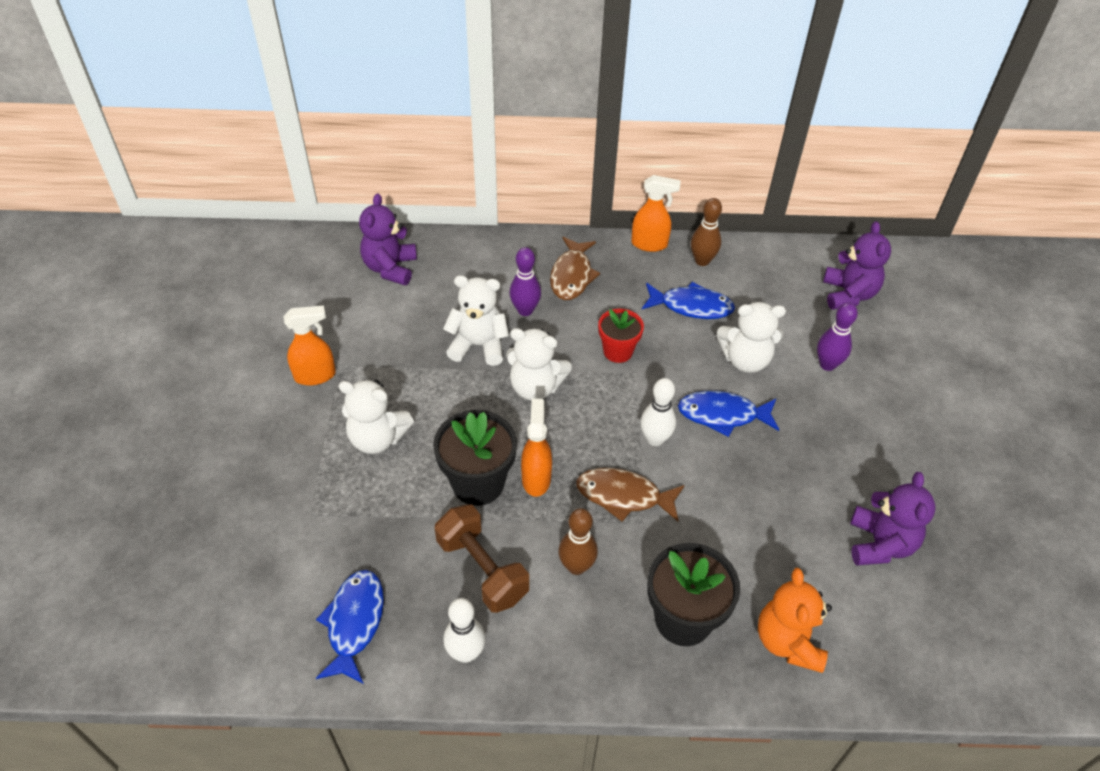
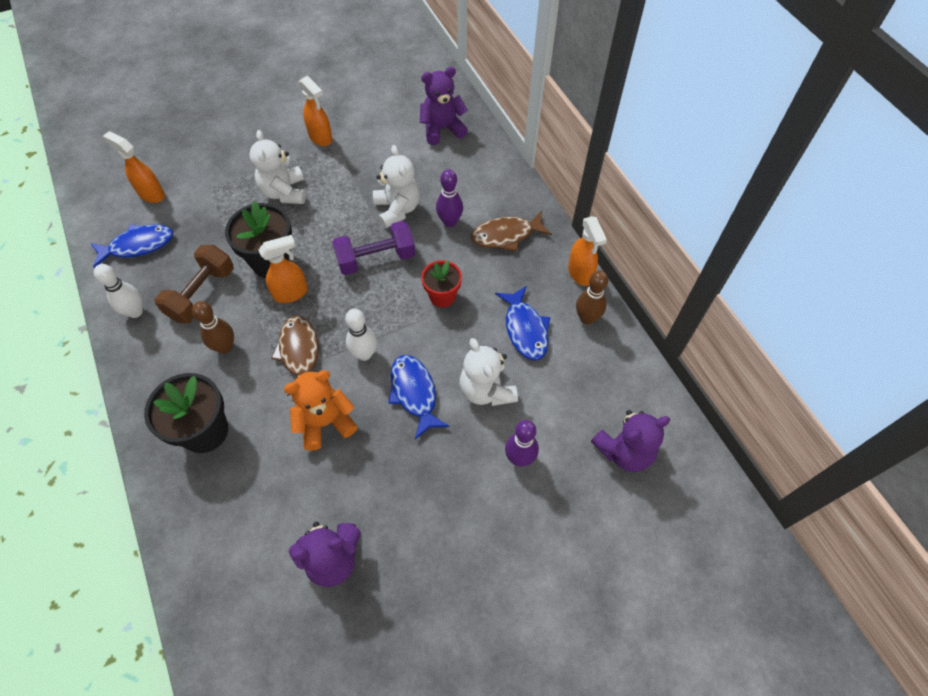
camera: 65 degrees right, 10 degrees up
(271, 584) = (151, 194): none -> orange spray bottle
(535, 387) = (376, 259): white teddy bear -> purple dumbbell
(788, 641) = (210, 511): orange teddy bear -> orange teddy bear (325, 422)

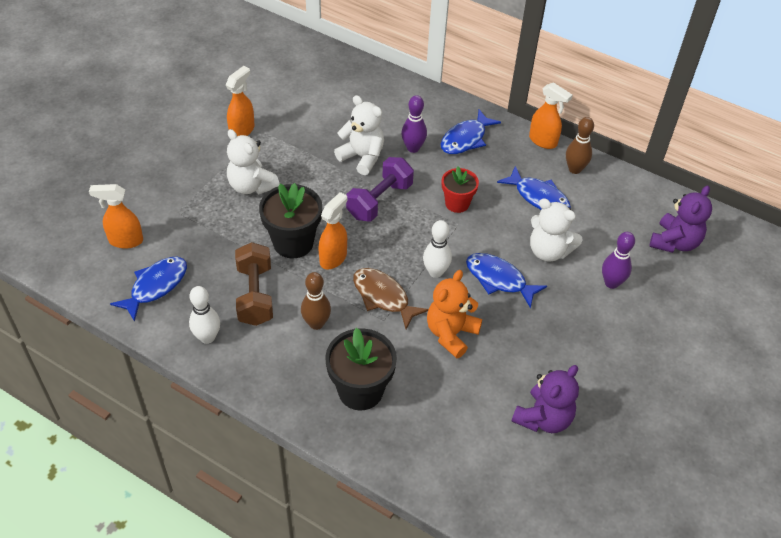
camera: 35 degrees left, 10 degrees down
(321, 138) = (242, 130): orange spray bottle -> orange spray bottle turned 75 degrees counterclockwise
(442, 129) = (342, 82): purple teddy bear -> none
(506, 235) = (465, 139): brown fish -> blue fish

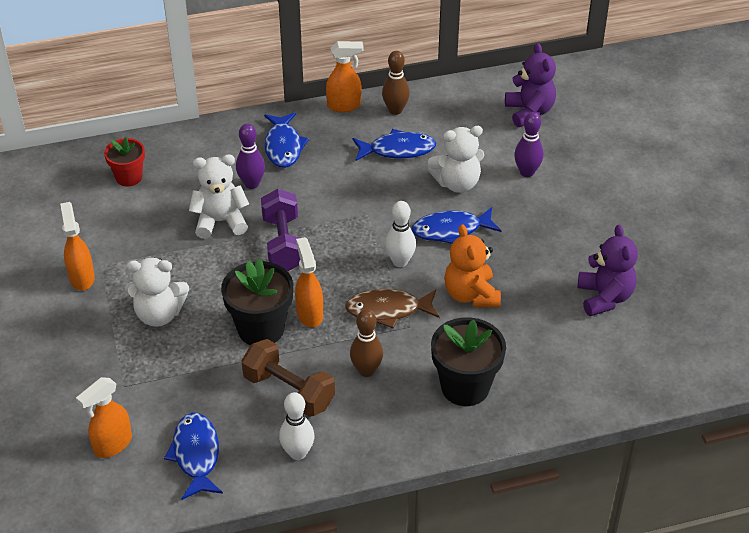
camera: 45 degrees left, 5 degrees down
(457, 203) = (345, 200): red flower pot -> red flower pot (129, 177)

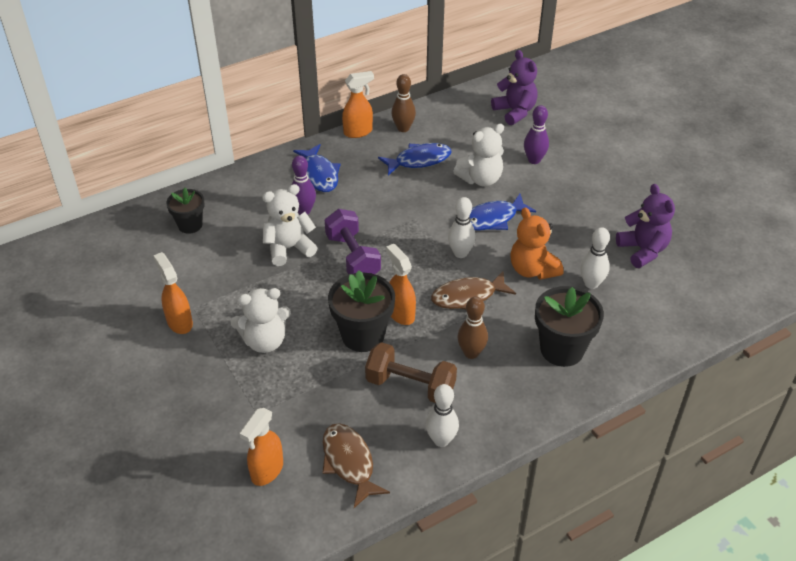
camera: 15 degrees left, 0 degrees up
(129, 177) = (190, 225): red flower pot -> black flower pot
(196, 455) = (349, 463): blue fish -> brown fish
(529, 323) = (591, 284): none -> white bowling pin

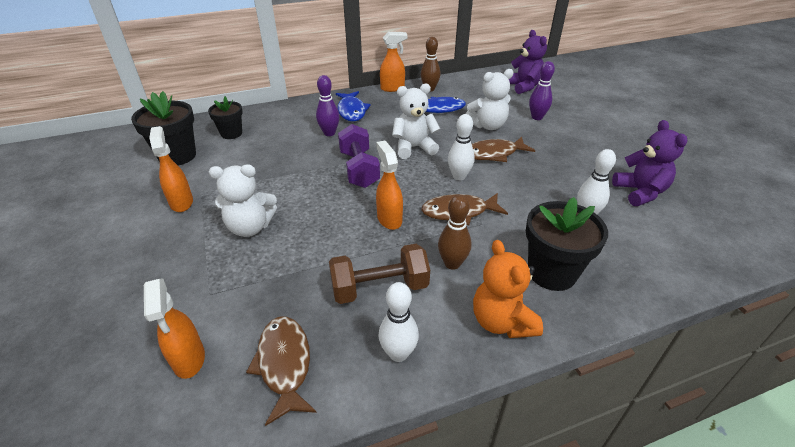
camera: 10 degrees right, 5 degrees down
(267, 471) = (189, 359): orange spray bottle -> orange spray bottle turned 60 degrees counterclockwise
(289, 248) = (305, 157): white teddy bear -> white teddy bear (414, 148)
(363, 335) = (346, 234): black flower pot -> black flower pot (177, 156)
(410, 386) = (379, 288): brown dumbbell -> brown dumbbell turned 45 degrees counterclockwise
(492, 219) = (493, 154): blue fish -> brown fish
(532, 270) = (527, 197): orange teddy bear -> orange teddy bear (501, 321)

